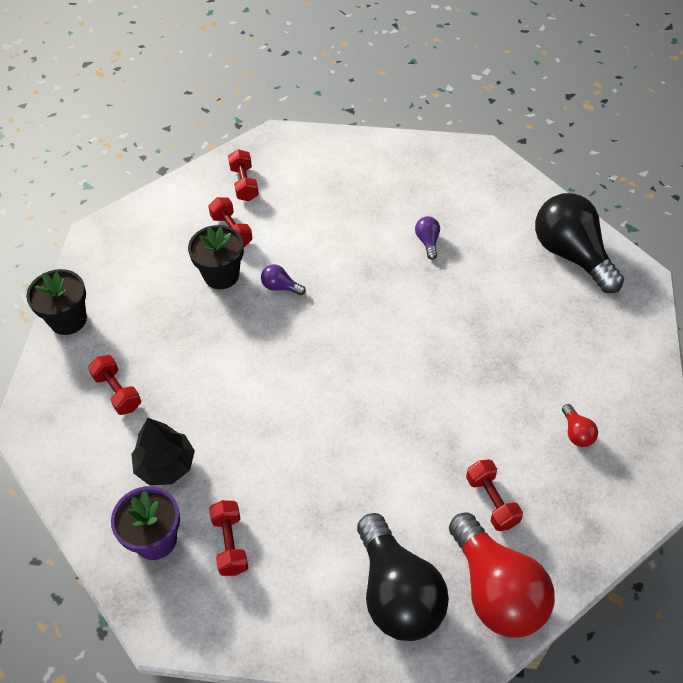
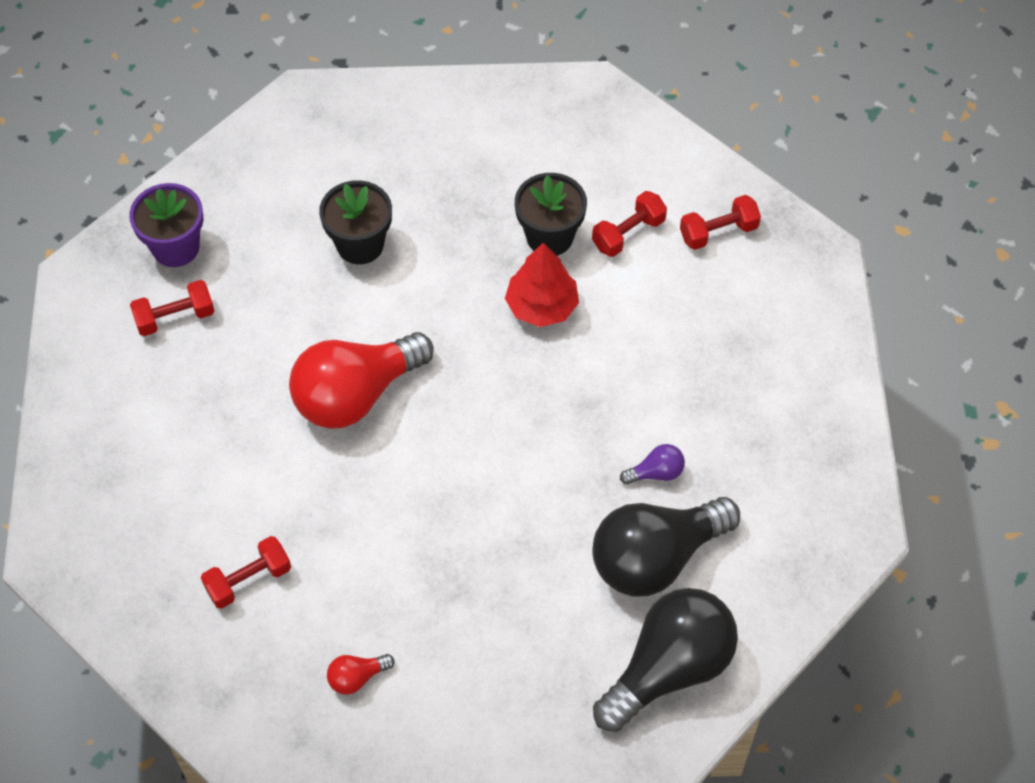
camera: 80 degrees right, 5 degrees up
(68, 320) = (453, 96): black flower pot -> black flower pot (360, 245)
(117, 392) = (357, 169): red dumbbell -> none
(165, 465) = (266, 237): black tree -> none
(280, 287) = (541, 306): purple light bulb -> red tree
(397, 593) = (127, 488): black light bulb -> black light bulb (655, 558)
(496, 590) = (135, 591): red light bulb -> red light bulb (356, 395)

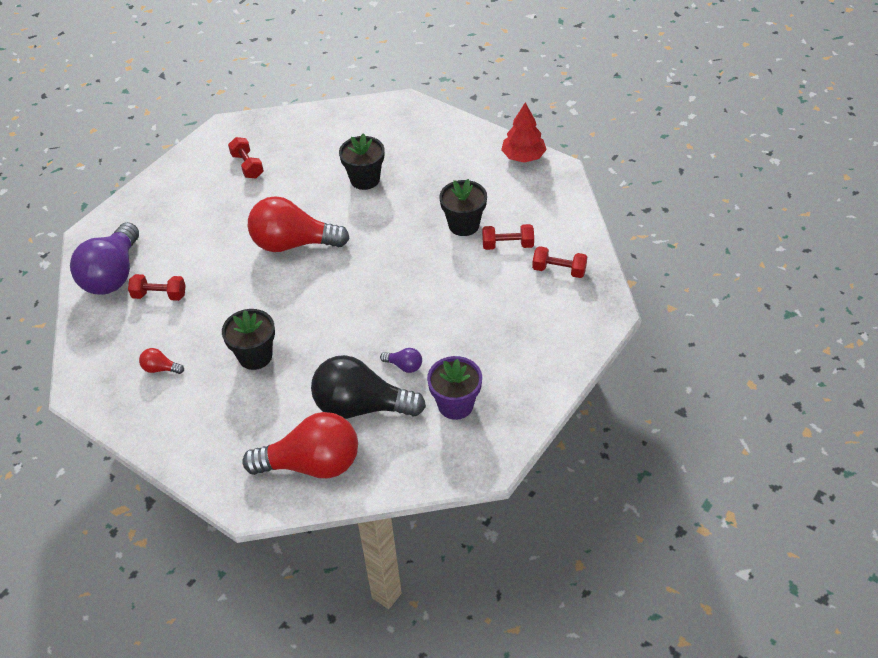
camera: 40 degrees right, 10 degrees down
(150, 593) = (113, 275): none -> purple light bulb
(175, 247) = (279, 137): purple flower pot -> purple flower pot (455, 405)
(175, 317) = (247, 166): red dumbbell -> red dumbbell turned 45 degrees clockwise
(462, 580) = (255, 356): none -> black flower pot
(541, 306) = (426, 254): red tree -> red tree (523, 156)
(669, 668) = (312, 464): black light bulb -> red light bulb

